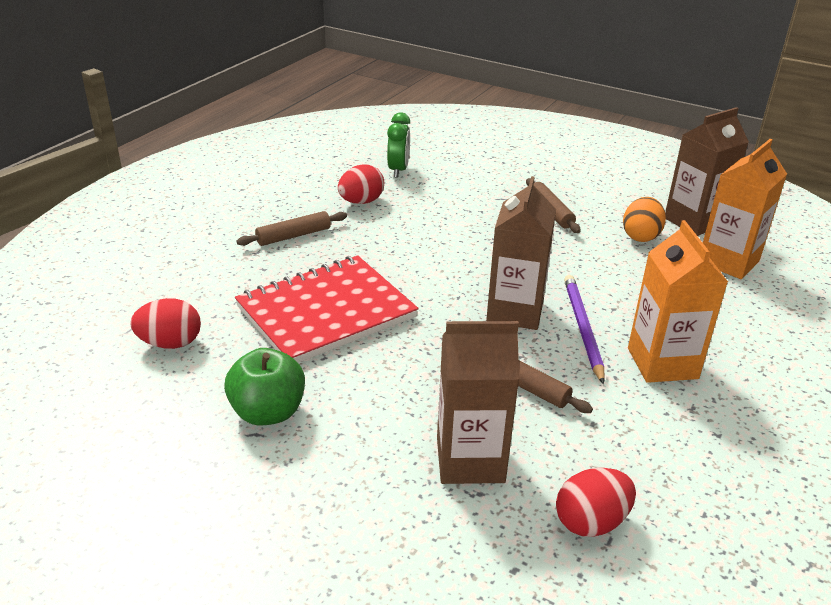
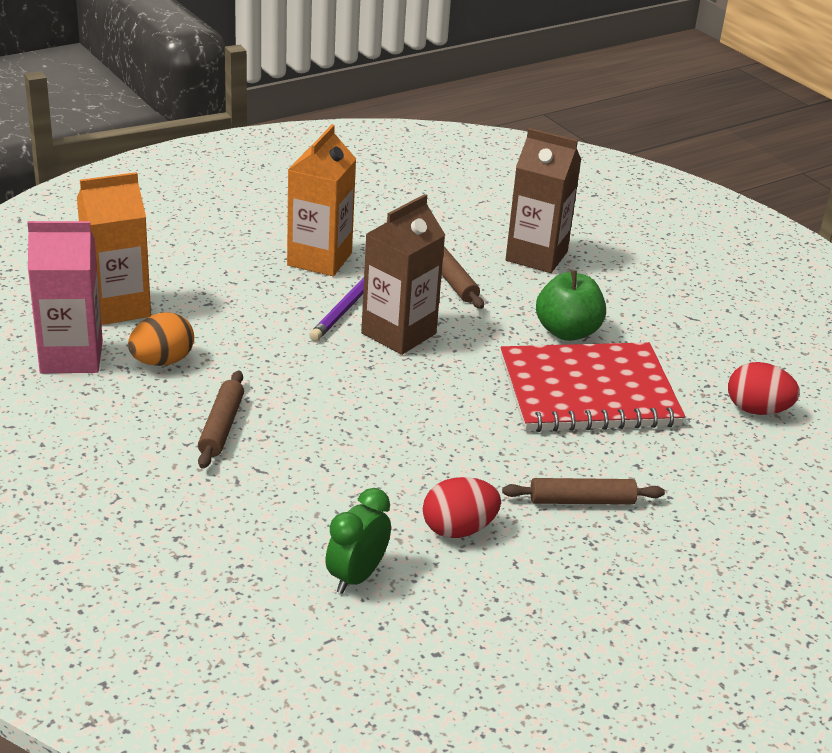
camera: 155 degrees left, 0 degrees up
(268, 412) = (677, 327): green apple -> green apple (567, 332)
(591, 522) = (484, 209): red egg -> none
(694, 221) = (71, 357): brown carton -> pink carton

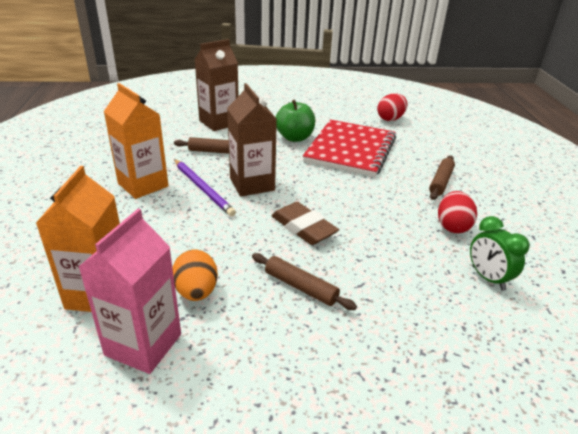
camera: 60 degrees left, 0 degrees up
(337, 400) = (303, 228): none -> brown eraser

